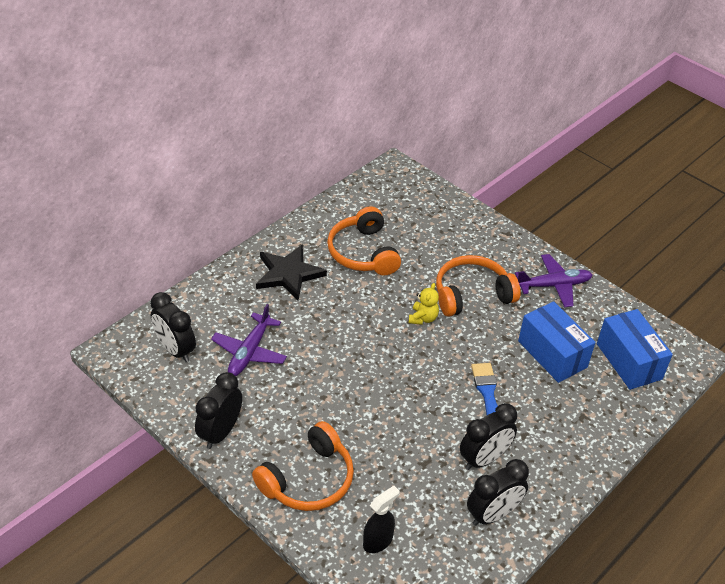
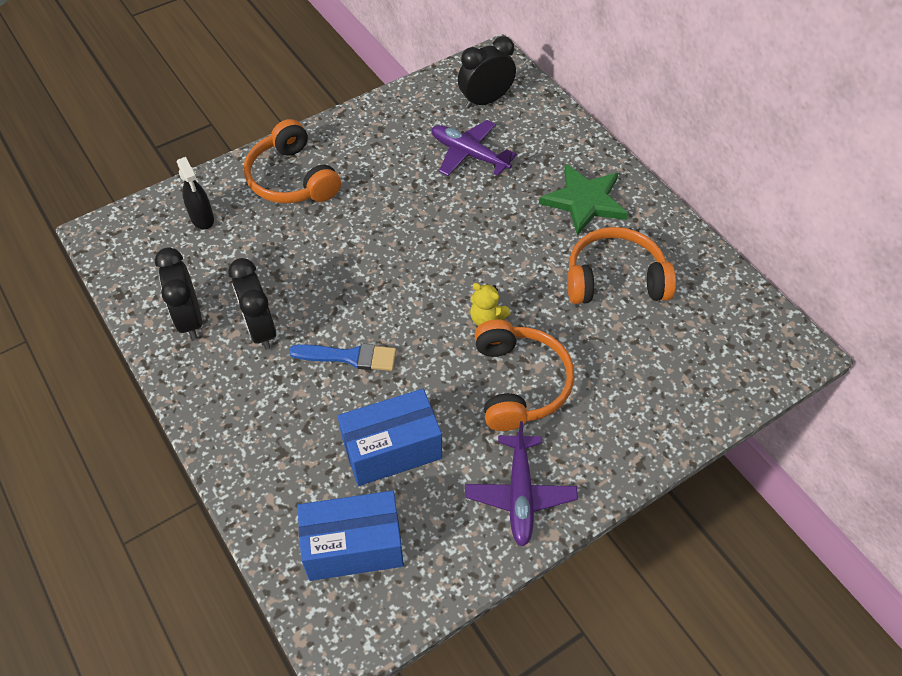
camera: 105 degrees right, 10 degrees up
(220, 432) = (370, 123): black clock -> none
(288, 274) = (585, 201): black star -> green star

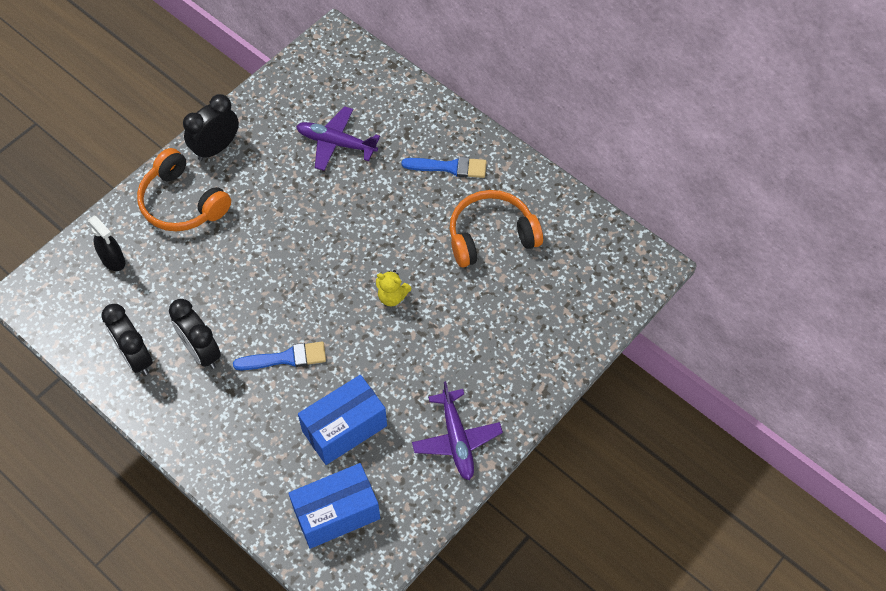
camera: 15 degrees left, 5 degrees up
(485, 100) = (336, 84): black clock -> black clock (216, 148)
(519, 383) = (433, 347): orange headphones -> none
(585, 201) = (449, 167): green star -> blue brush

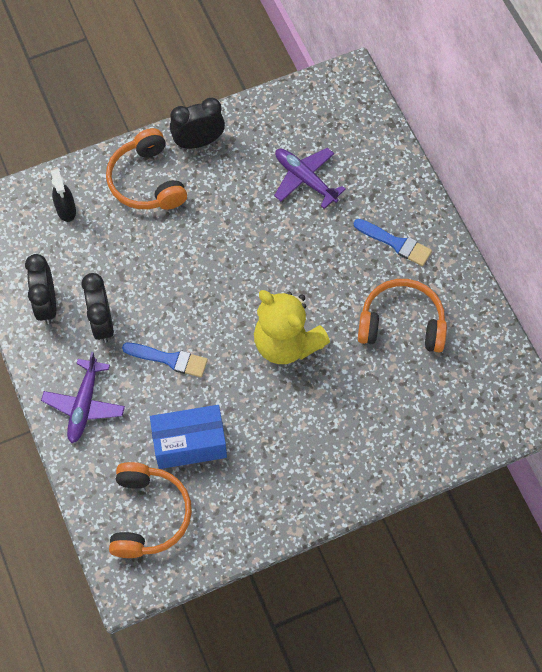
camera: 25 degrees right, 5 degrees up
(336, 513) = (148, 515): blue box -> orange headphones
(392, 297) = (286, 343): yellow teddy bear -> yellow teddy bear, size x2.21
(456, 439) = (280, 496): purple plane -> purple plane (84, 405)

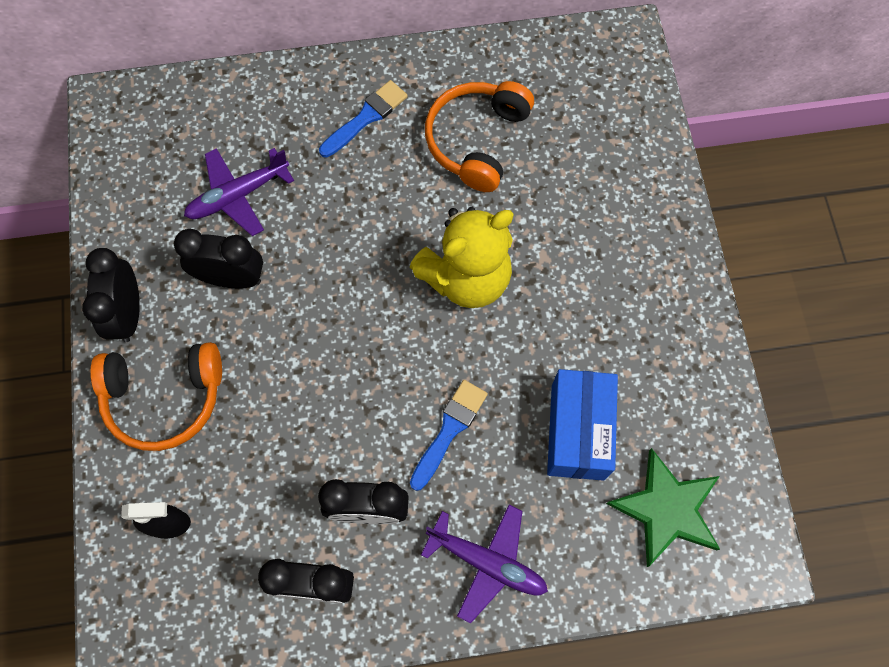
camera: 75 degrees left, 5 degrees up
(148, 515) = (666, 509): orange headphones -> green star
(241, 194) = (231, 278): none -> black clock

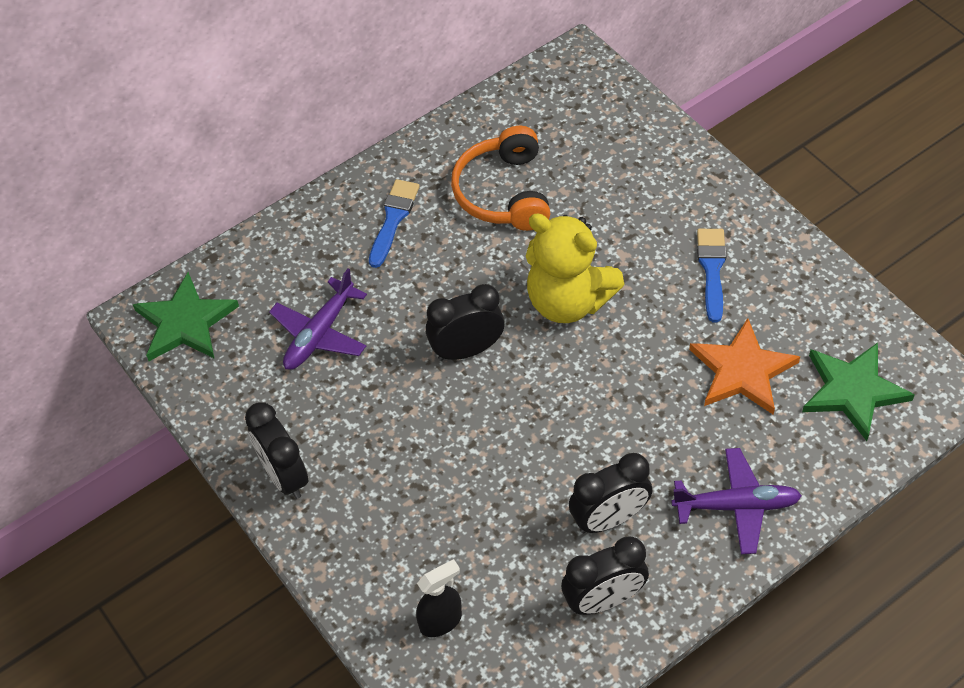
camera: 25 degrees left, 15 degrees down
(138, 126) = (185, 322): none -> green star
(164, 398) = (365, 525): orange headphones -> none
(231, 278) = (360, 401): black clock -> black clock (467, 350)
(449, 430) = (635, 423): blue brush -> blue brush (712, 269)
(466, 277) = (568, 301): yellow teddy bear -> yellow teddy bear turned 90 degrees clockwise
(578, 432) = (742, 371): blue box -> orange star

